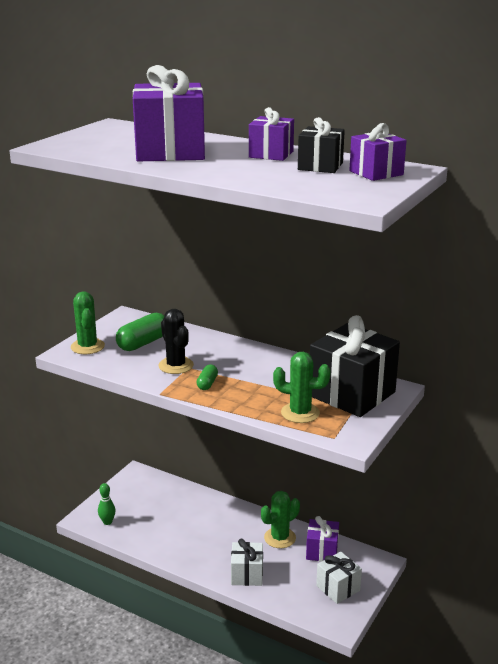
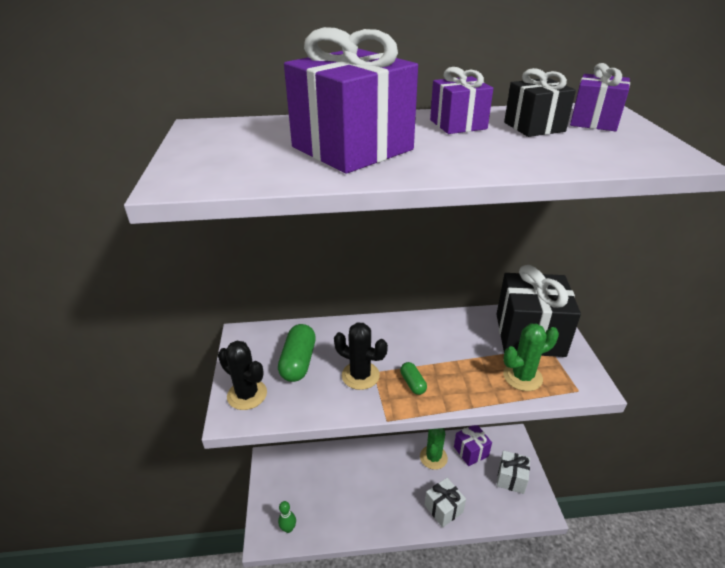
camera: 35 degrees left, 10 degrees up
(87, 347) = (247, 394): green cactus -> black cactus

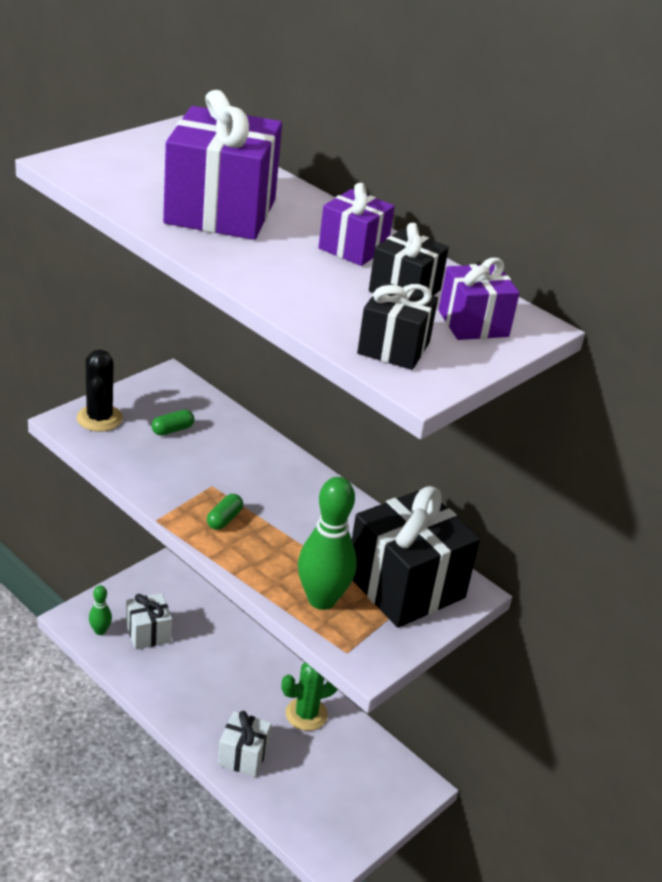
camera: 45 degrees right, 0 degrees up
(298, 362) = (172, 430): green capsule -> green capsule, size x0.54
(360, 375) = (197, 479): black cactus -> none
(471, 451) = (352, 749): purple gift -> none
(511, 478) = (350, 808): white gift -> white gift (148, 633)
(522, 377) = (322, 599): green cactus -> green bowling pin
(620, 152) = (393, 348): none -> black gift

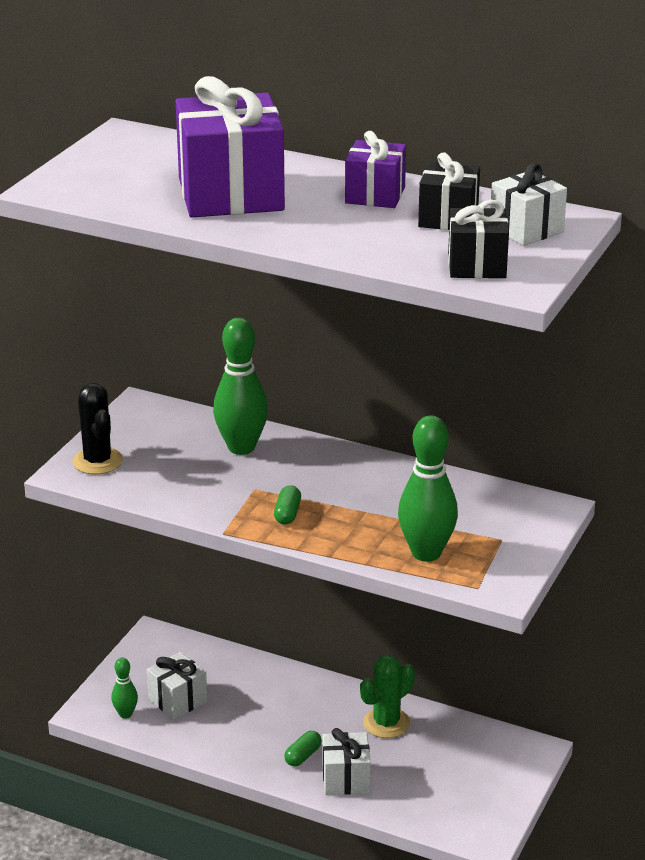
camera: 15 degrees left, 5 degrees down
(172, 430) = (179, 451): green capsule -> green capsule (303, 756)
(227, 443) = (241, 447): none -> green bowling pin
(405, 586) = (494, 520): black gift -> none
(473, 324) = (526, 229): purple gift -> white gift

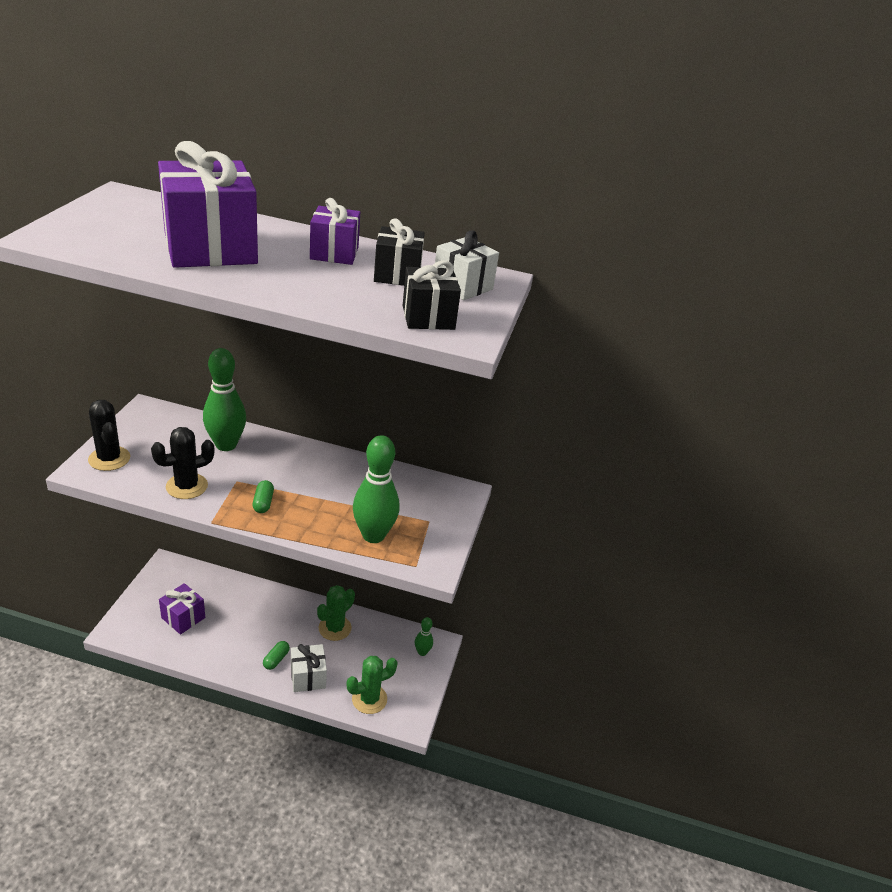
camera: 15 degrees left, 5 degrees up
(125, 714) = (143, 632): green bowling pin -> green bowling pin (422, 652)
(177, 700) = (183, 618): white gift -> purple gift
(193, 493) = (187, 486): none -> black cactus
(430, 809) = (369, 699): none -> green cactus

